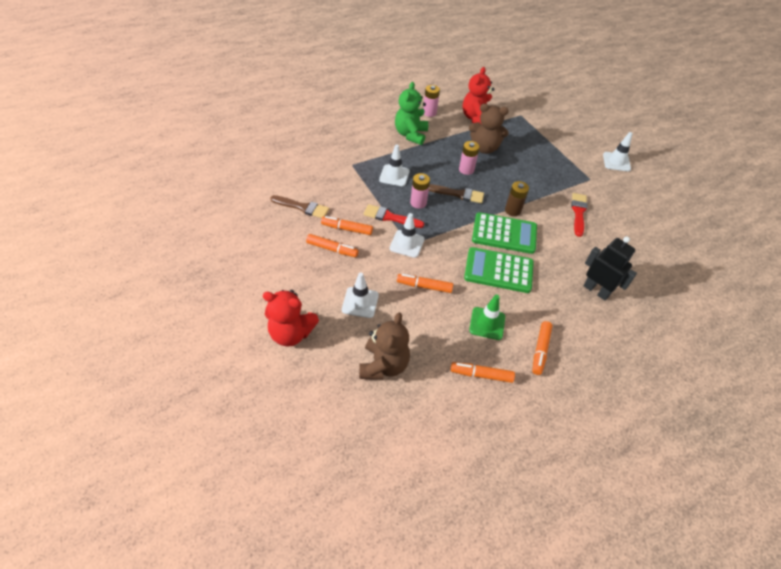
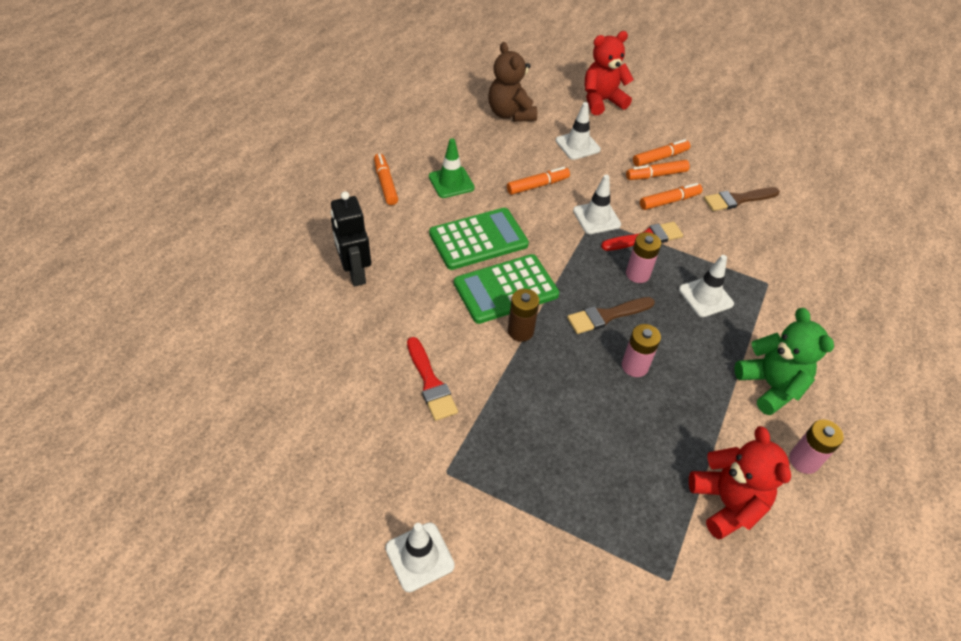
camera: 145 degrees right, 0 degrees up
(481, 375) = (426, 142): orange marker -> orange marker (660, 158)
(484, 148) = (650, 431): brown teddy bear -> none
(596, 290) = (355, 273): black robot -> black robot turned 60 degrees clockwise

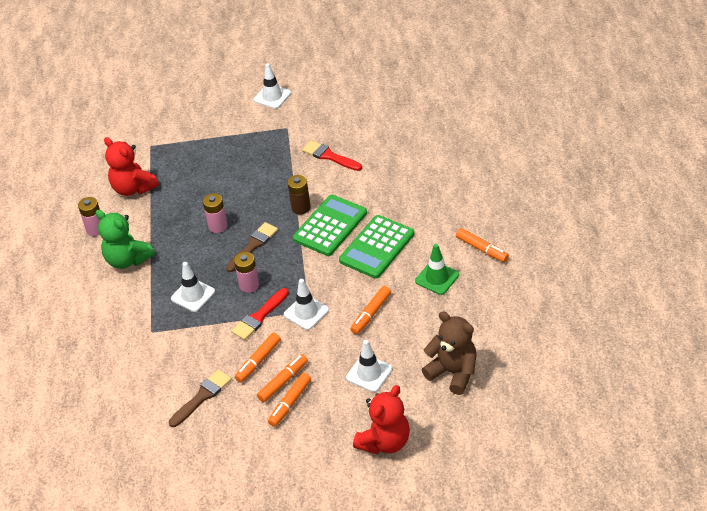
camera: 155 degrees right, 5 degrees down
(355, 273) = (432, 183): black robot -> none

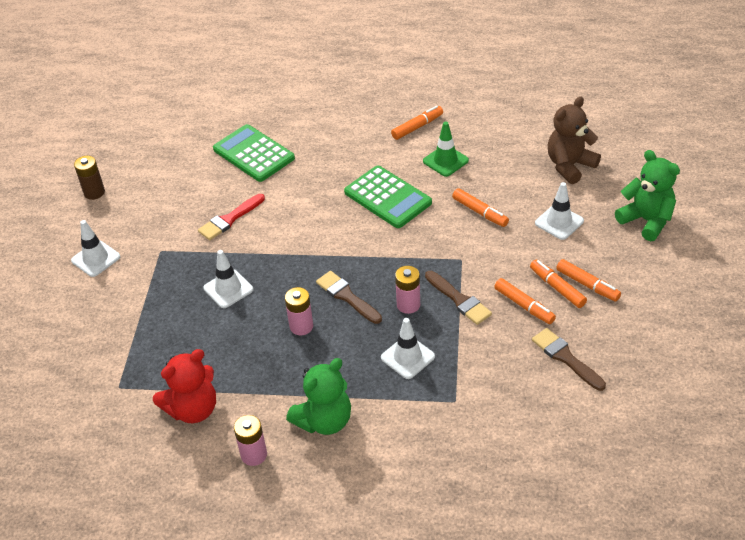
camera: 80 degrees left, 0 degrees up
(259, 317) = (459, 300): red brush -> brown brush
(301, 207) = (302, 250): brown battery -> brown battery (94, 192)
(306, 312) = (464, 261): white traffic cone -> white traffic cone (228, 289)
(330, 226) = (341, 229): green calculator -> green calculator (254, 154)
(384, 441) = (646, 221): red teddy bear -> green teddy bear

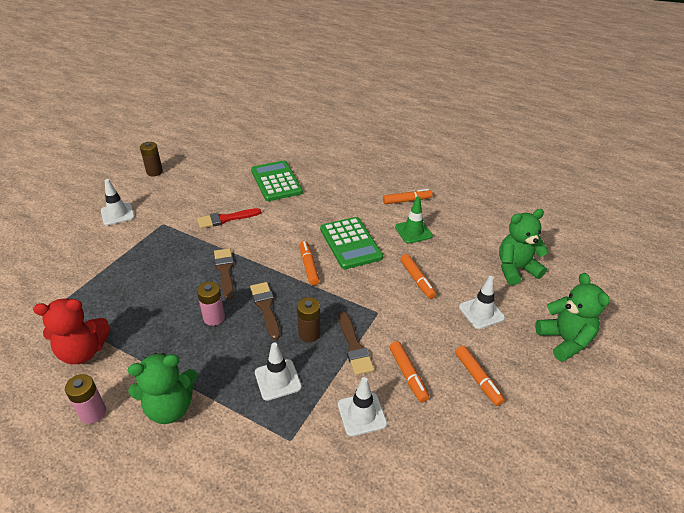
camera: 20 degrees right, 5 degrees down
(228, 289) = (185, 268): white traffic cone -> white traffic cone (362, 414)
(408, 305) = (309, 334): pink battery -> brown battery
(557, 288) = (447, 370): orange marker -> orange marker (309, 266)
(565, 358) = (418, 442): brown brush -> brown brush (225, 271)
(569, 166) = (516, 269): brown teddy bear -> green teddy bear

